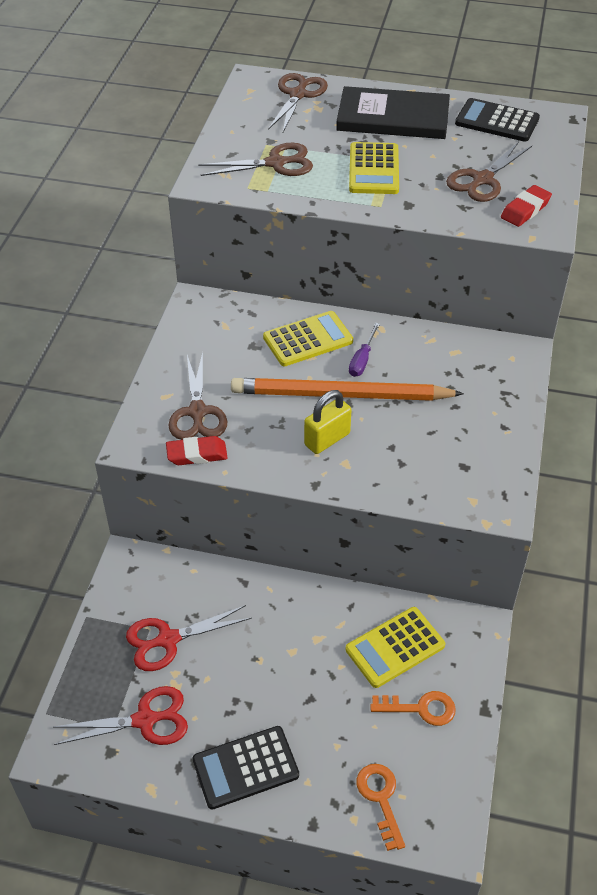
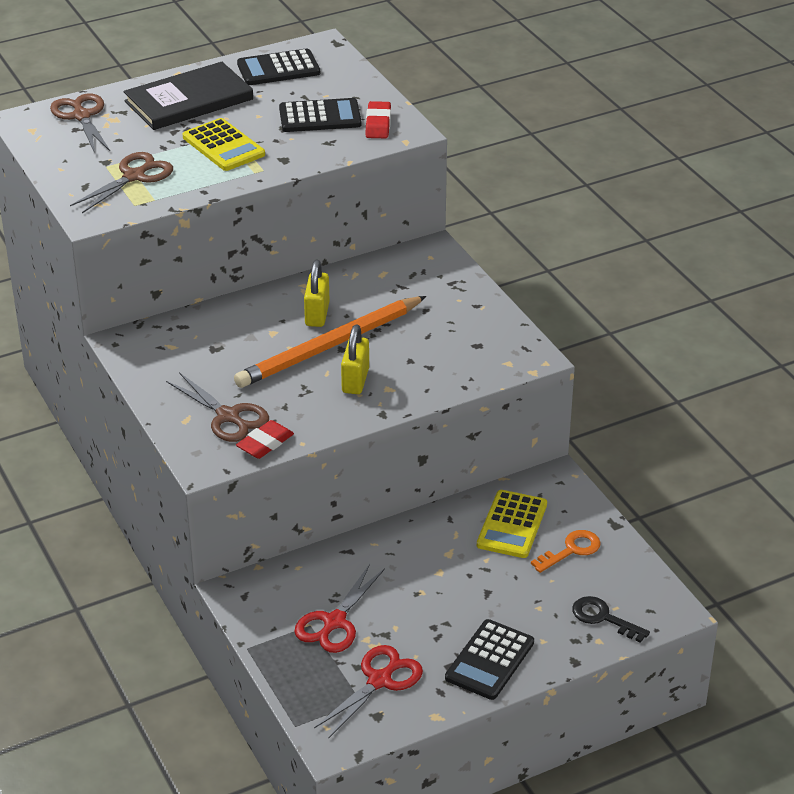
camera: 40 degrees left, 10 degrees down
(308, 339) = (255, 322): yellow calculator -> none
(362, 360) = (317, 314): purple screwdriver -> yellow padlock
(380, 798) = (603, 618): orange key -> black key
(482, 180) = (320, 117): brown scissors -> black calculator

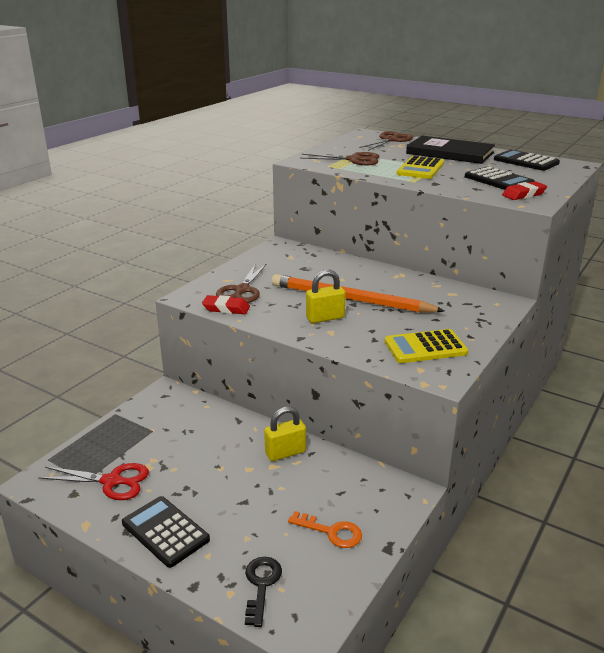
camera: 60 degrees right, 10 degrees down
(317, 314) = (378, 286): yellow padlock -> yellow padlock (285, 453)
(334, 622) = (162, 439): red scissors -> none
(490, 660) = (165, 531): black calculator -> black calculator turned 45 degrees clockwise
(512, 525) = (332, 487): yellow calculator -> yellow calculator (425, 347)

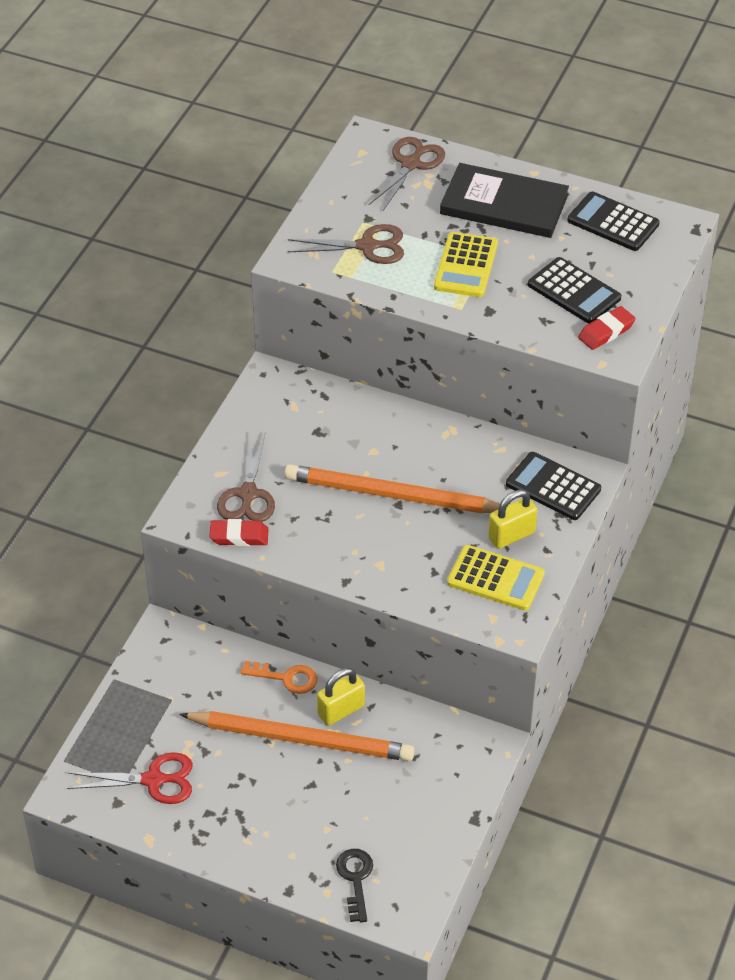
camera: 10 degrees left, 20 degrees up
(165, 531) = (238, 835): black calculator -> black calculator (553, 487)
(247, 468) = (302, 739): none -> orange pencil
(325, 318) = (368, 538): yellow padlock -> yellow padlock (511, 535)
(332, 532) = (414, 808): orange key -> orange key (286, 678)
(425, 347) = (495, 578): yellow calculator -> yellow calculator turned 135 degrees counterclockwise

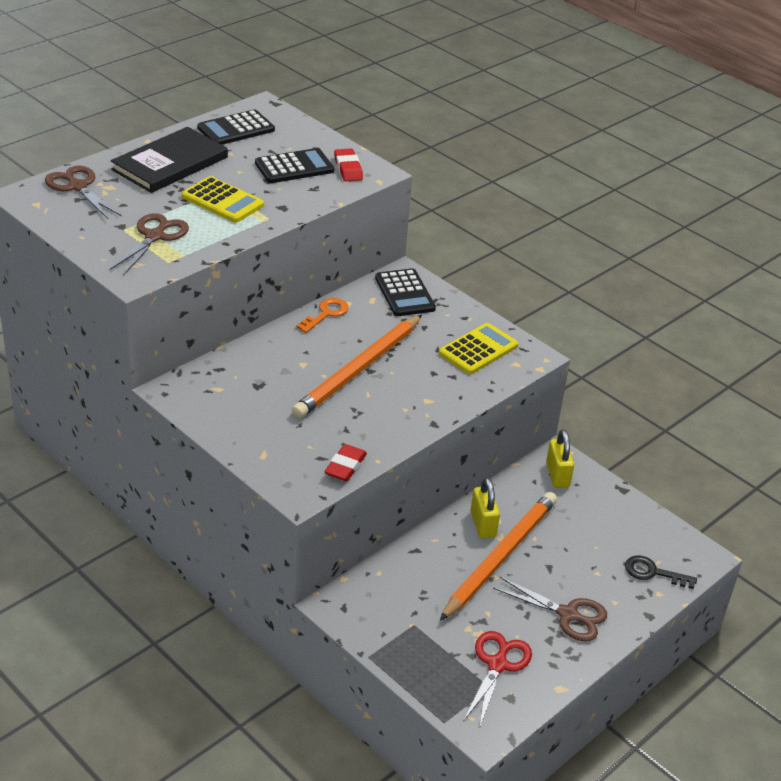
camera: 70 degrees left, 10 degrees down
(248, 494) = (300, 446): brown scissors -> brown scissors (567, 614)
(286, 678) = (431, 545): orange key -> orange key (326, 314)
(511, 535) = (440, 328): yellow padlock -> yellow padlock (557, 475)
(553, 487) = (405, 293): black calculator -> black calculator turned 75 degrees counterclockwise

